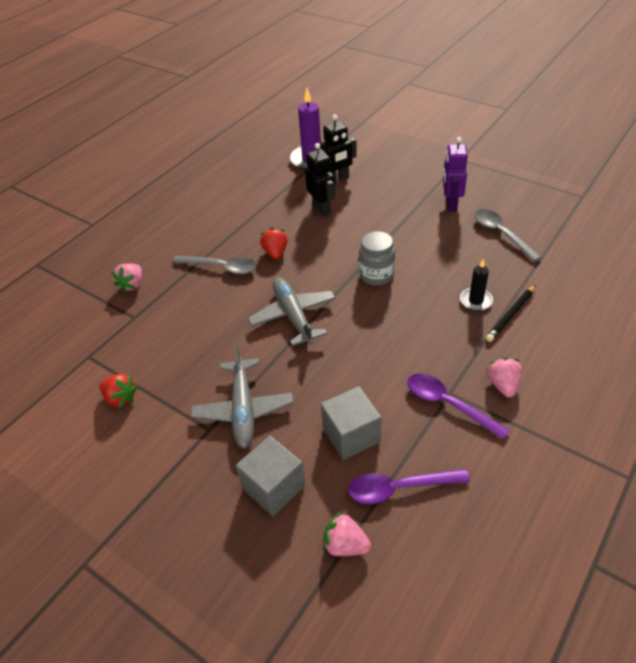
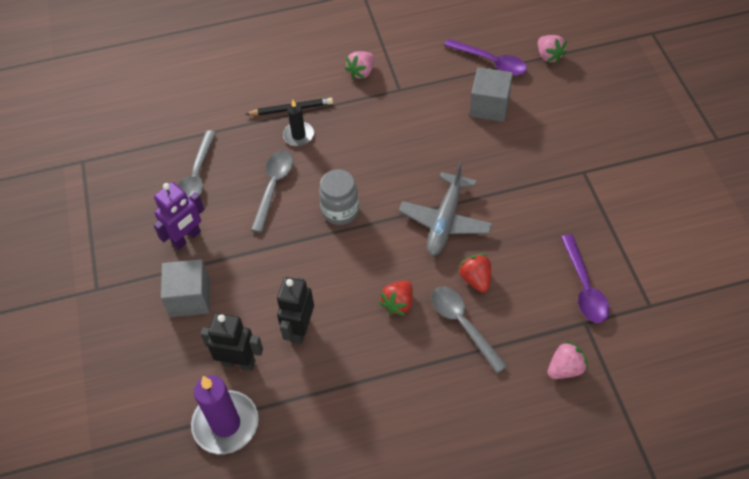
camera: 140 degrees left, 10 degrees up
(121, 398) = (639, 241): red strawberry -> red strawberry (475, 279)
(243, 409) = (548, 169): grey plane -> none
(273, 487) = (566, 108): grey cube -> grey cube (190, 298)
(442, 259) = (273, 187): none -> grey spoon
(448, 404) = (409, 84): purple spoon -> purple spoon (584, 287)

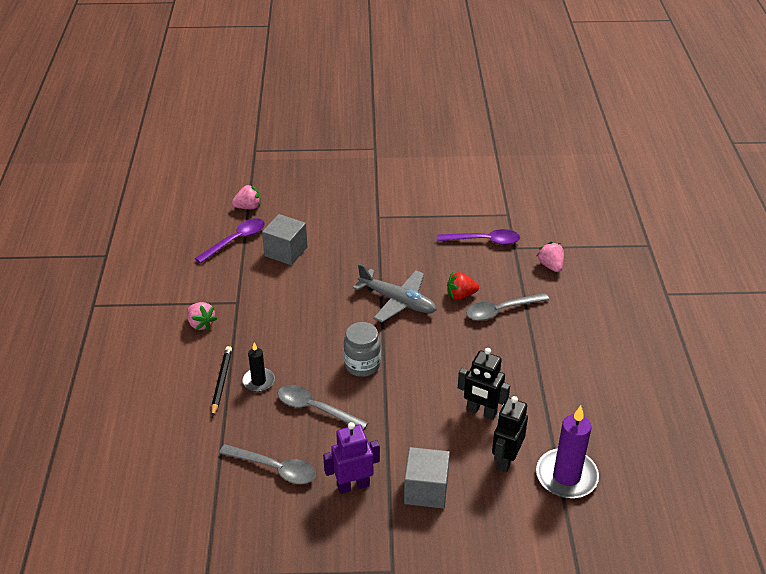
camera: 80 degrees left, 15 degrees down
(187, 238) = (353, 485): purple robot -> purple robot turned 75 degrees counterclockwise
(398, 303) = (471, 344): red strawberry -> none

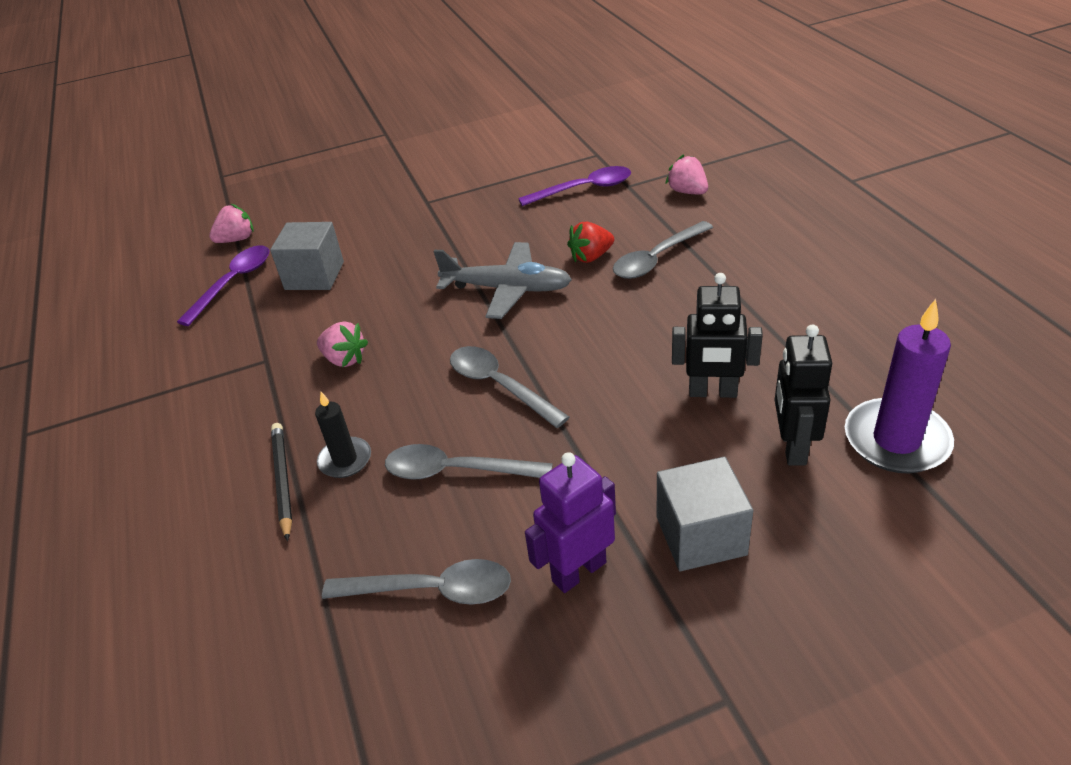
camera: 15 degrees left, 0 degrees up
(201, 324) = (218, 406): pink strawberry -> pink strawberry (344, 359)
(362, 365) = (499, 385): grey jar -> grey spoon

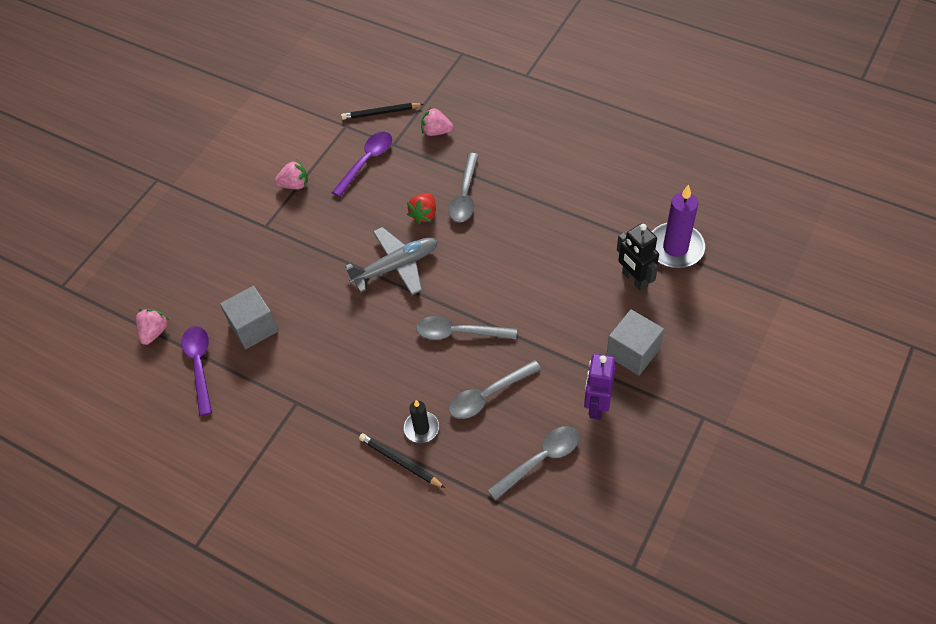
camera: 40 degrees left, 15 degrees up
(344, 359) = (348, 371): pink strawberry -> pink strawberry (294, 185)
(645, 156) = (380, 113): none -> black pencil
(712, 392) = (572, 270): black robot -> none

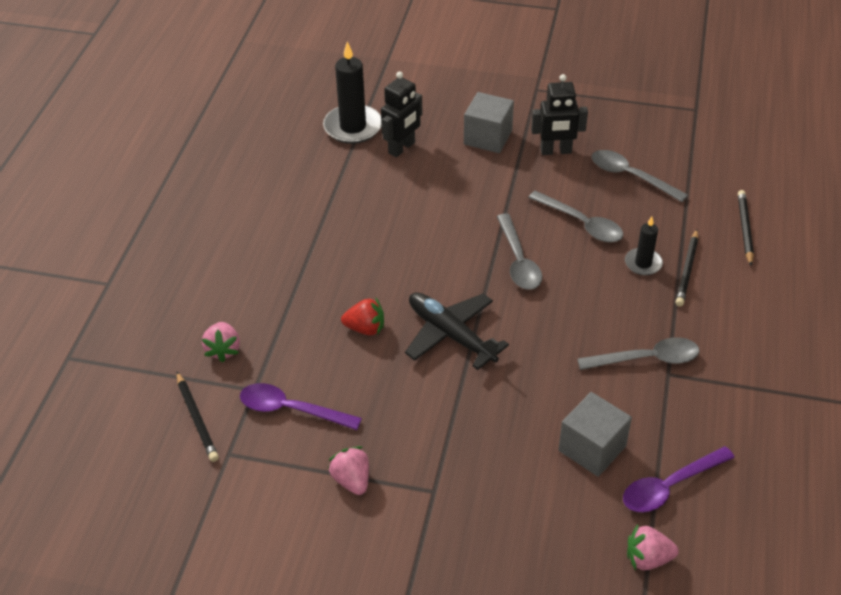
camera: 110 degrees left, 10 degrees down
(396, 266) = (451, 335): grey plane -> black plane
(434, 536) = (745, 229): none -> black pencil
(465, 195) = (325, 298): grey spoon -> grey spoon (647, 359)
(596, 405) = (556, 151): purple robot -> black robot
(675, 248) = (353, 127): purple candle -> black candle

